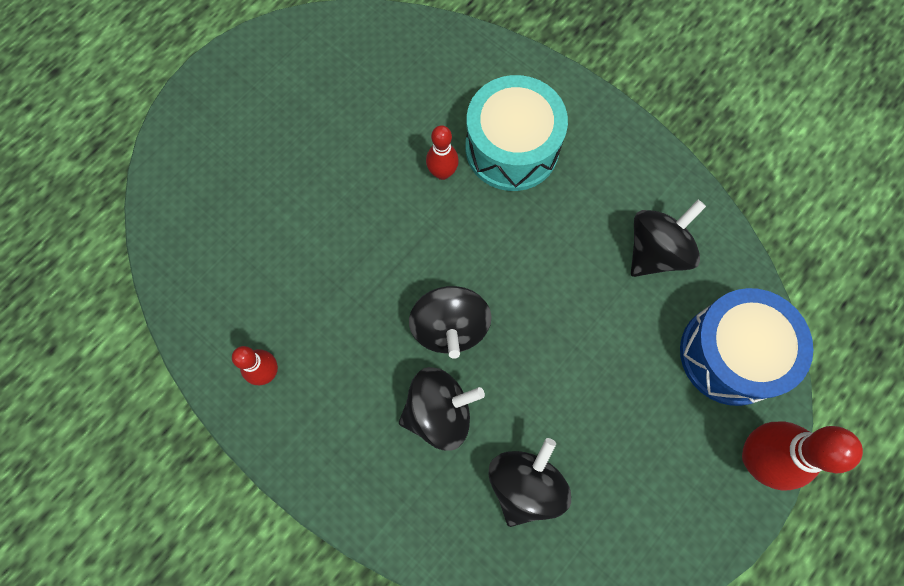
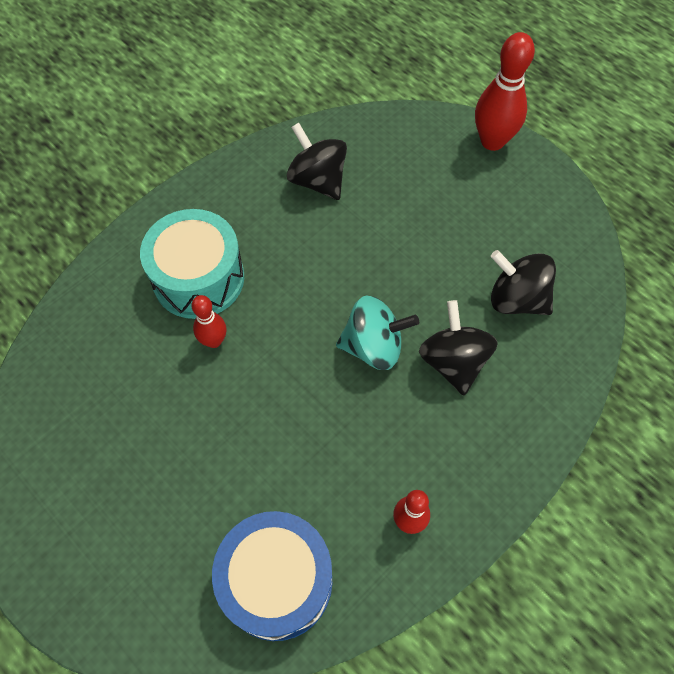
camera: 85 degrees left, 10 degrees down
(450, 327) = (373, 346): black spinning top -> turquoise spinning top
(731, 354) = (410, 144): blue drum -> blue drum (277, 581)

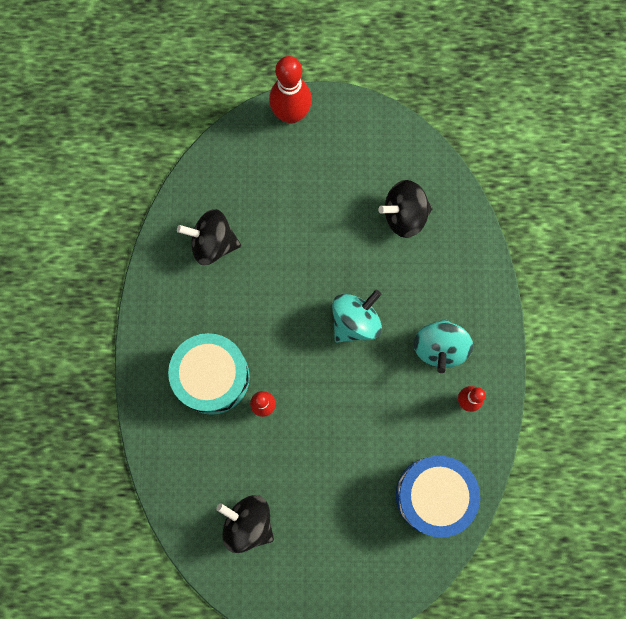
camera: 45 degrees left, 15 degrees up
(432, 444) = (439, 348): none -> turquoise spinning top
(453, 362) = (406, 289): black spinning top -> black spinning top (248, 523)

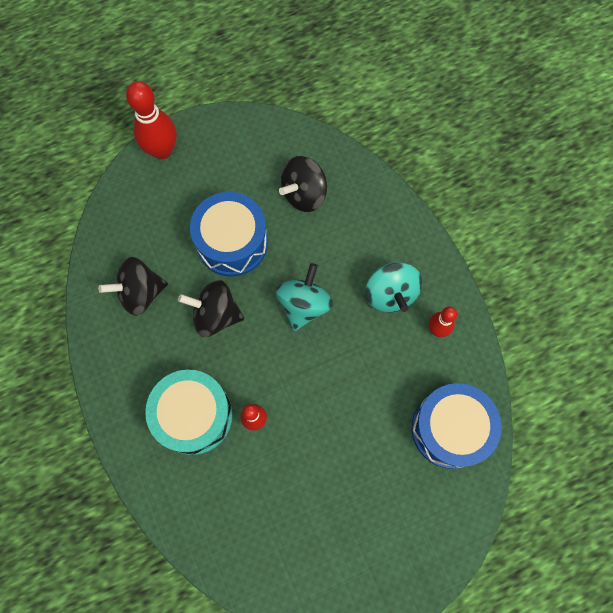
camera: 25 degrees left, 5 degrees down
(248, 523) = (291, 538): black spinning top -> black spinning top (216, 315)
(316, 233) = (232, 242): none -> blue drum

